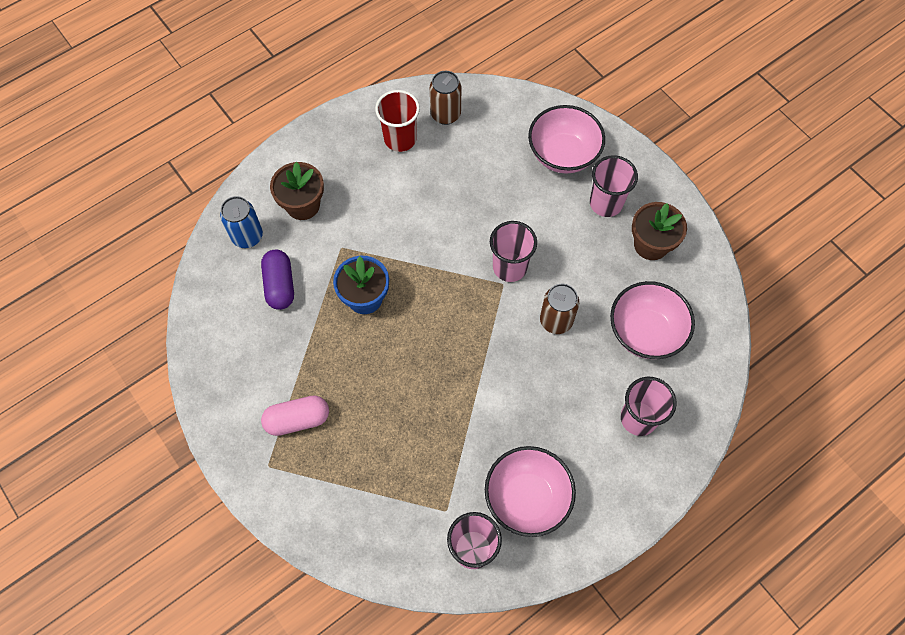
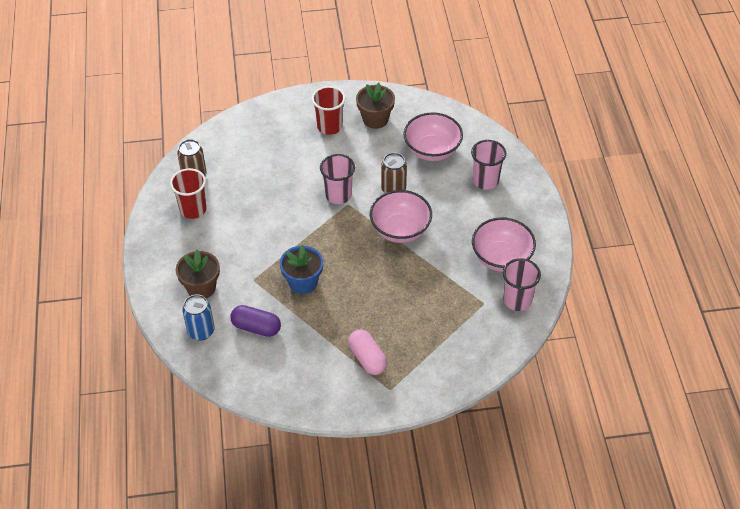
camera: 60 degrees left, 15 degrees down
(297, 420) = (367, 358): pink capsule -> pink capsule turned 45 degrees counterclockwise
(563, 154) = (277, 130): pink bowl -> pink bowl (400, 230)
(606, 203) = (329, 126): pink cup -> red cup

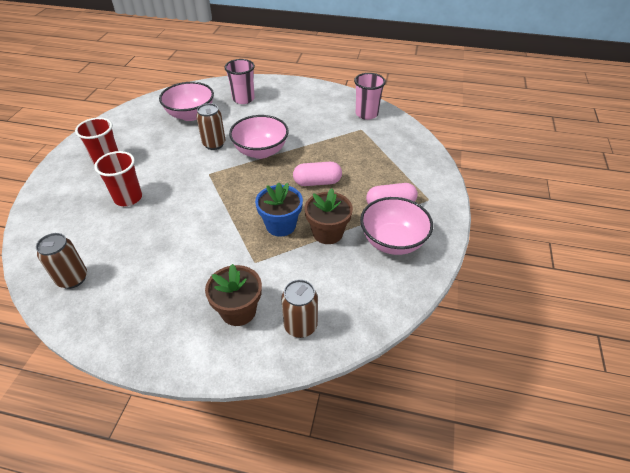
camera: 70 degrees left, 5 degrees down
(193, 209) = (120, 291): red cup -> red cup (128, 198)
(201, 331) = (300, 326): blue can -> brown can
(256, 327) = (318, 274): purple capsule -> none
(338, 195) = (193, 177): pink cup -> none
(374, 291) = (317, 182): none -> pink capsule
(375, 119) = (127, 134): brown flower pot -> brown flower pot (327, 233)
(501, 258) = (323, 111): pink bowl -> pink bowl (392, 241)

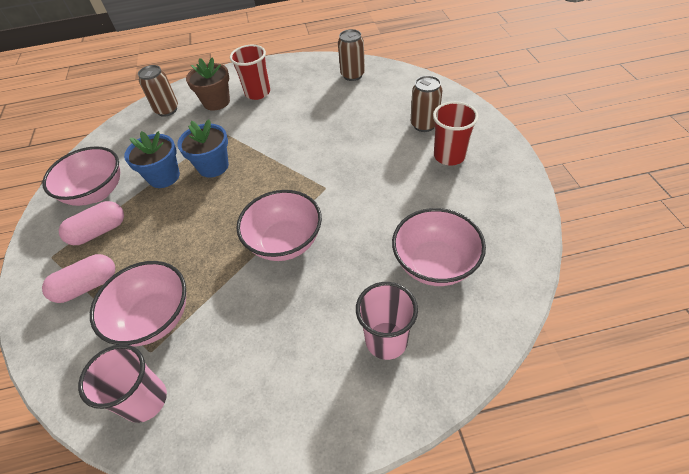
camera: 160 degrees right, 5 degrees up
(128, 198) = (381, 134): red cup -> red cup (257, 93)
(214, 144) = (354, 228): brown can -> brown can (424, 125)
(317, 182) = (192, 226): pink capsule -> pink capsule (87, 286)
(327, 233) = (164, 177): brown flower pot -> blue flower pot
(356, 141) = (154, 318): none -> pink bowl

